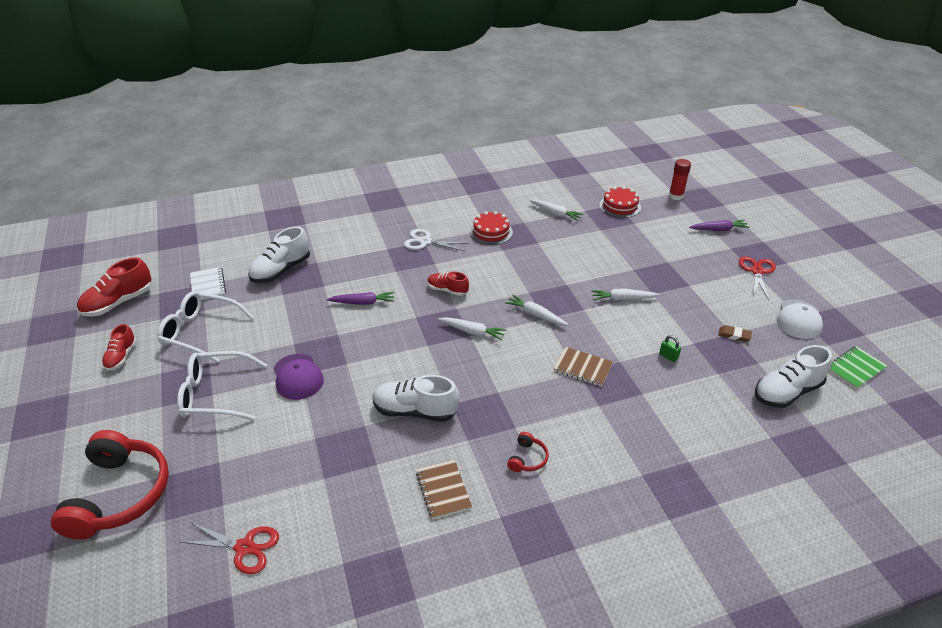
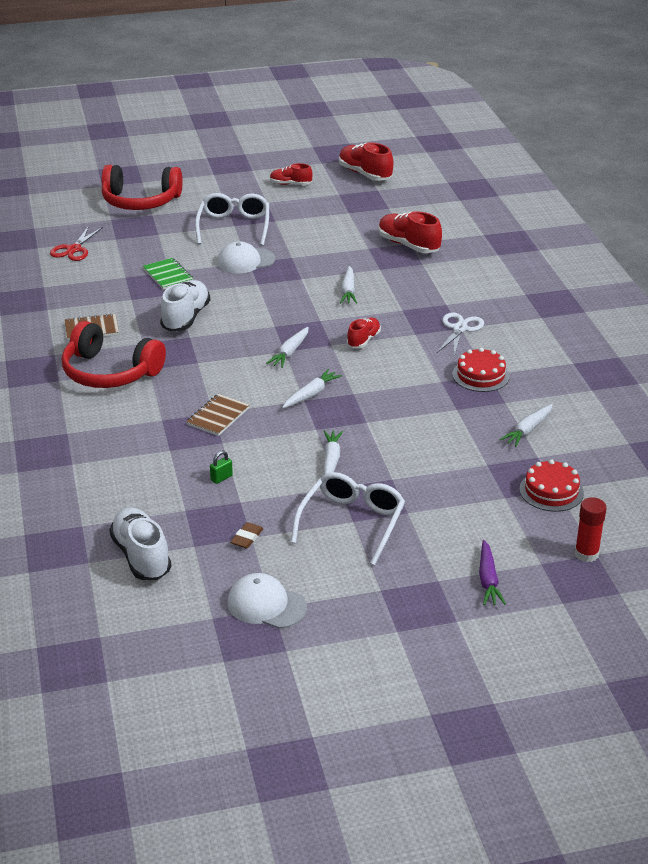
camera: 95 degrees right, 5 degrees down
(200, 332) = (316, 213): white glasses -> white glasses (352, 523)
(208, 285) = (387, 211): white notebook -> none
(281, 270) = (408, 245): white shoe -> red shoe
(298, 377) = (246, 261): purple cap -> white cap
(363, 303) = (348, 291): purple carrot -> white carrot
(527, 458) = (109, 372): red headphones -> red headphones, size x2.43
(757, 271) = (378, 593): red scissors -> none
(855, 368) = (163, 628): green notebook -> green notebook (168, 275)

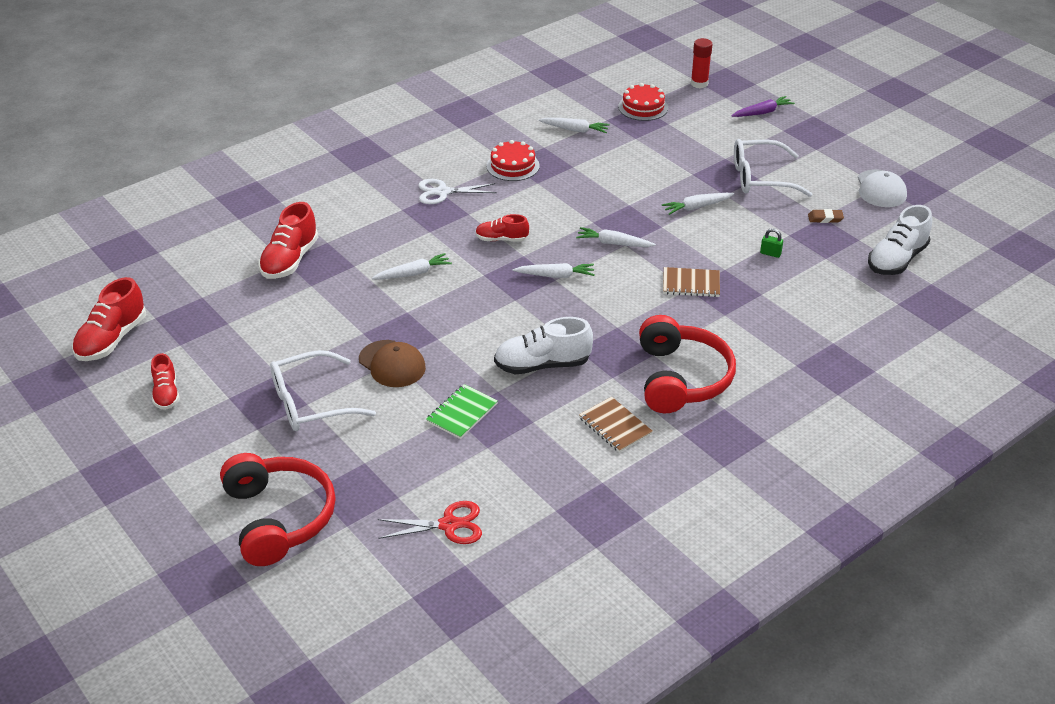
camera: 115 degrees left, 5 degrees up
(246, 261) = (392, 364): white cap -> brown cap

